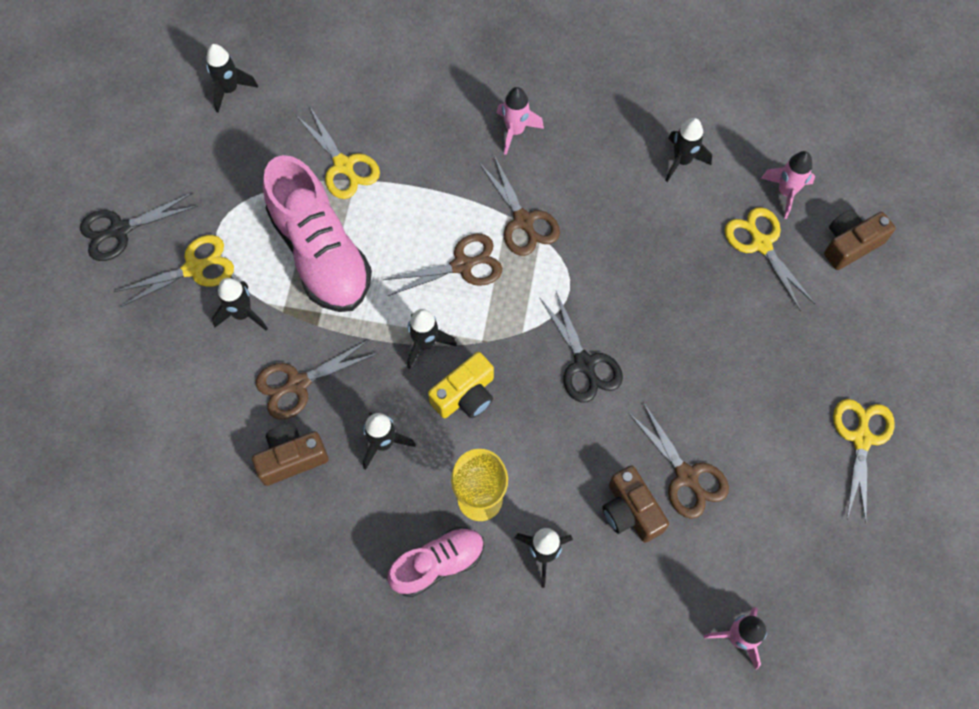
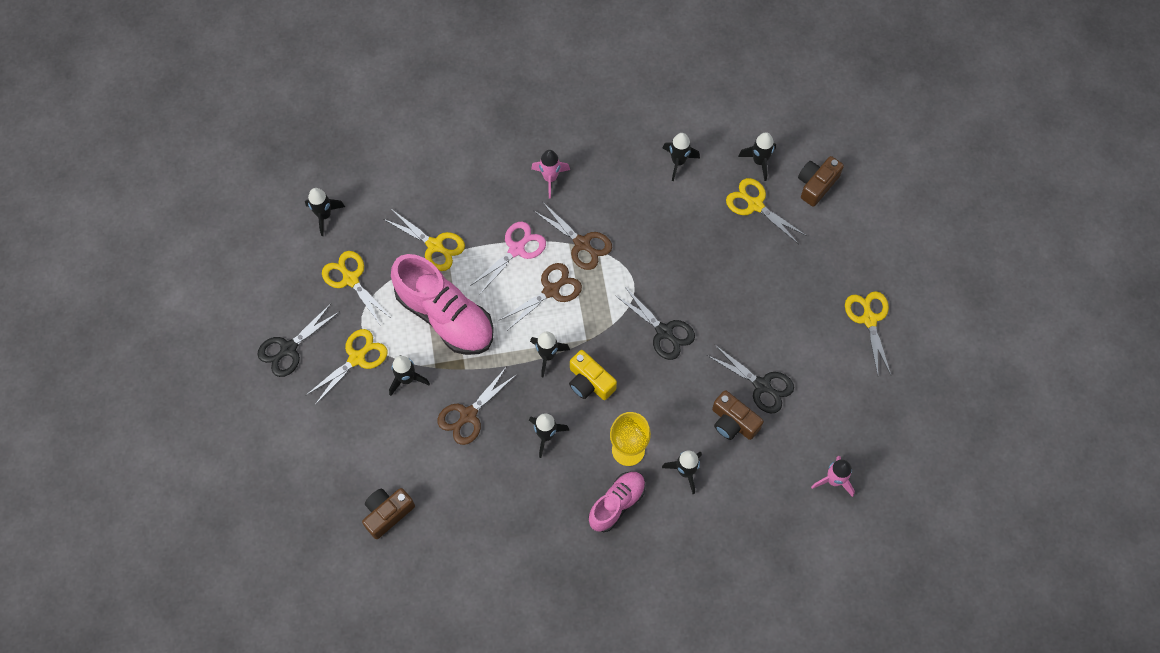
camera: 20 degrees left, 0 degrees up
(228, 173) = (351, 279): none -> yellow scissors
(291, 458) = (486, 468): brown camera -> brown camera (387, 513)
(440, 202) = (516, 249): none -> pink scissors
(465, 395) = (590, 382): yellow camera -> yellow camera turned 105 degrees clockwise
(686, 476) = (762, 385): brown scissors -> black scissors
(786, 192) = (759, 161): pink rocket -> black rocket

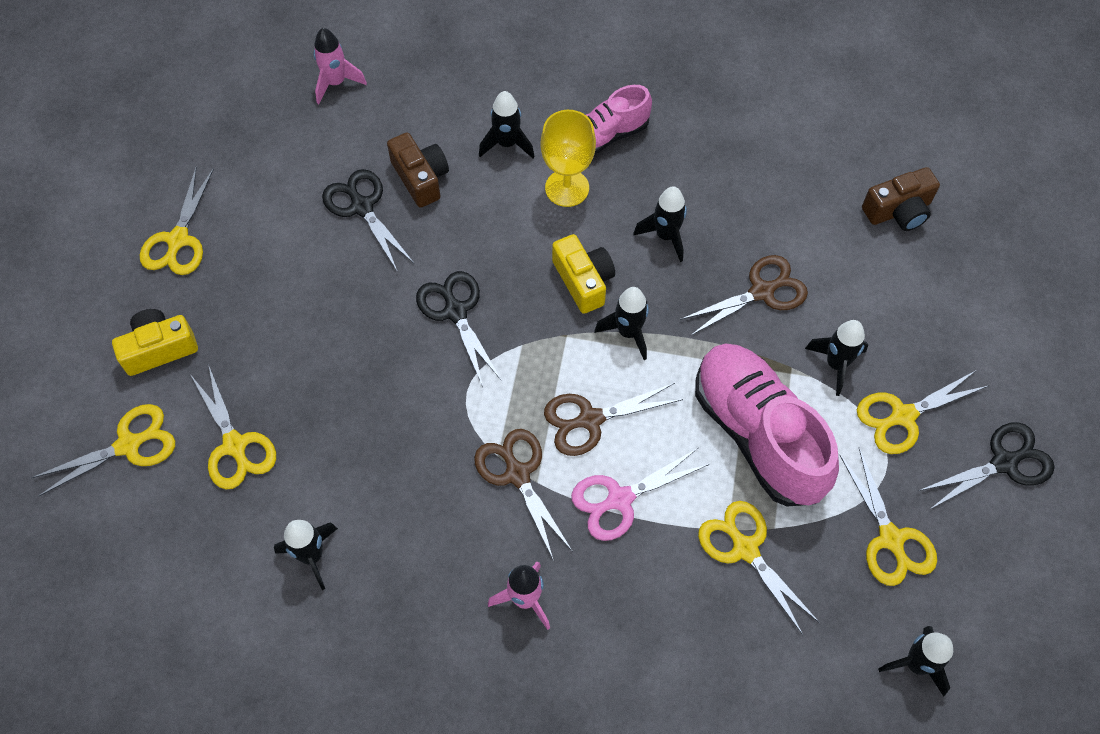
camera: 160 degrees left, 5 degrees down
(759, 161) = (189, 512): black rocket -> none
(816, 184) = (128, 445): brown camera -> yellow scissors
(835, 245) = (159, 349): none -> yellow camera

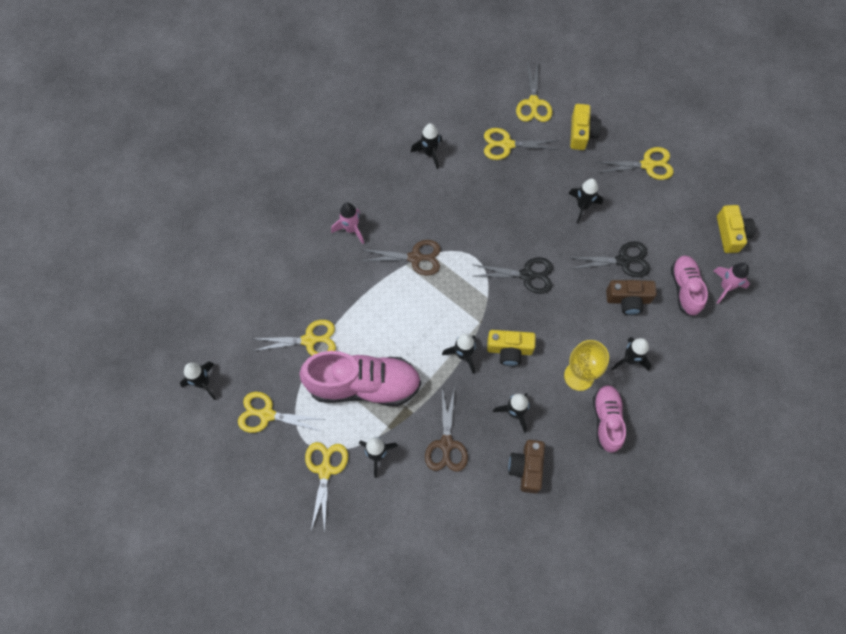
camera: 120 degrees right, 5 degrees up
(178, 240) = (647, 165): yellow scissors -> yellow scissors turned 135 degrees clockwise
(248, 104) = (731, 234): none -> yellow camera
(297, 291) = (582, 206): none -> black rocket
(365, 124) = (685, 289): none -> pink shoe
(590, 419) = (423, 307): brown scissors -> none
(620, 499) = (372, 297): pink scissors -> none
(898, 211) = (454, 568): brown camera -> brown camera (526, 468)
(1004, 463) = (265, 506): black scissors -> none

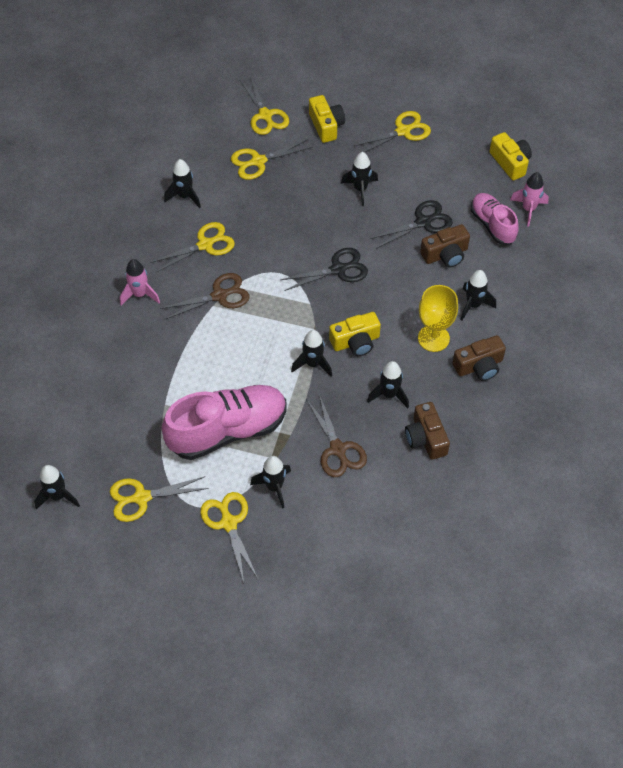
camera: 25 degrees left, 10 degrees down
(309, 340) = (150, 412): yellow scissors -> yellow scissors (205, 245)
(606, 420) = (479, 366): pink shoe -> brown camera

